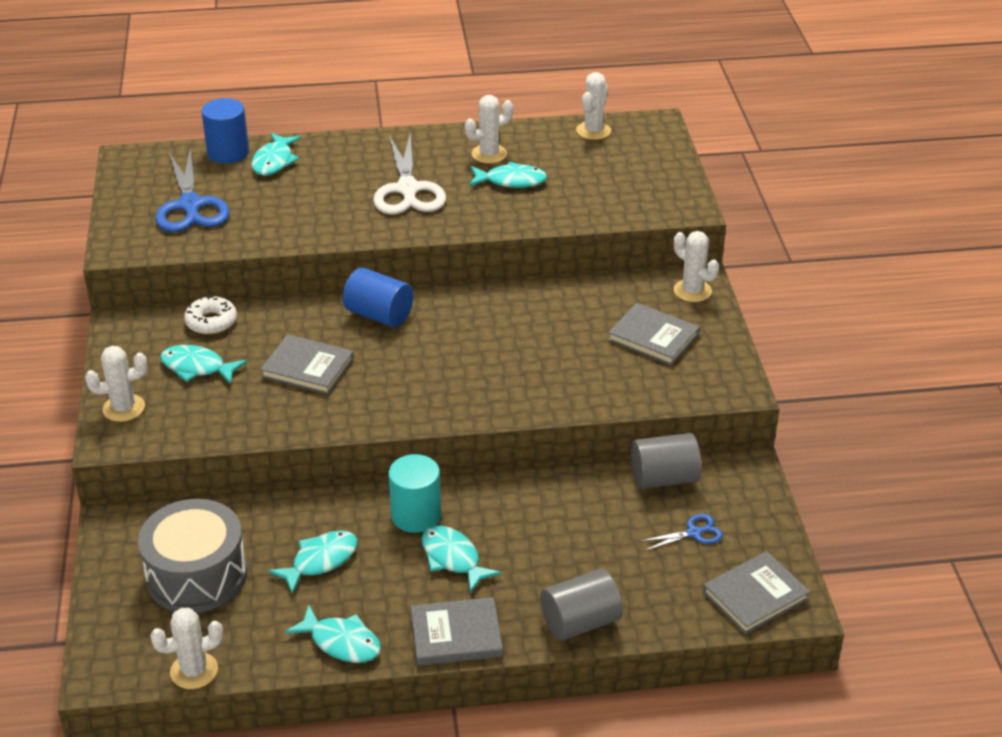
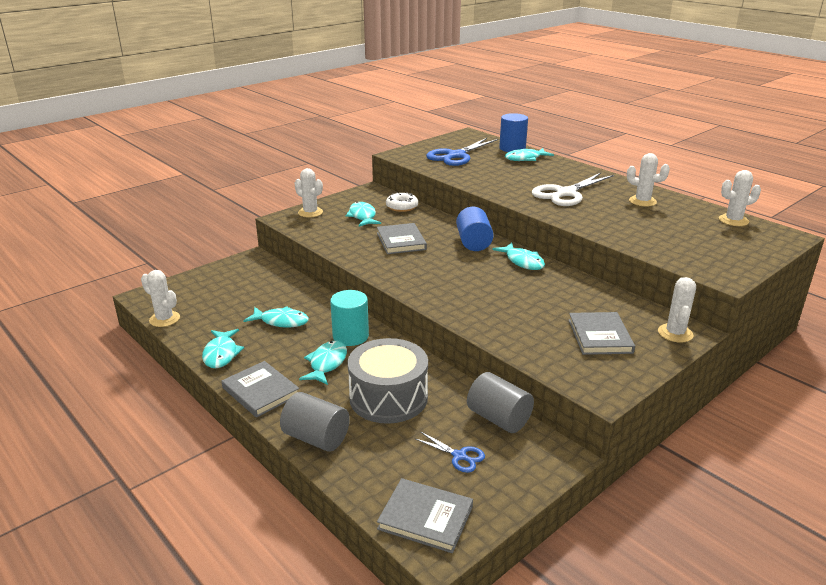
camera: 55 degrees right, 10 degrees down
(197, 575) = (236, 292): grey drum -> grey drum (388, 397)
(511, 181) = (631, 215): turquoise fish -> turquoise fish (522, 262)

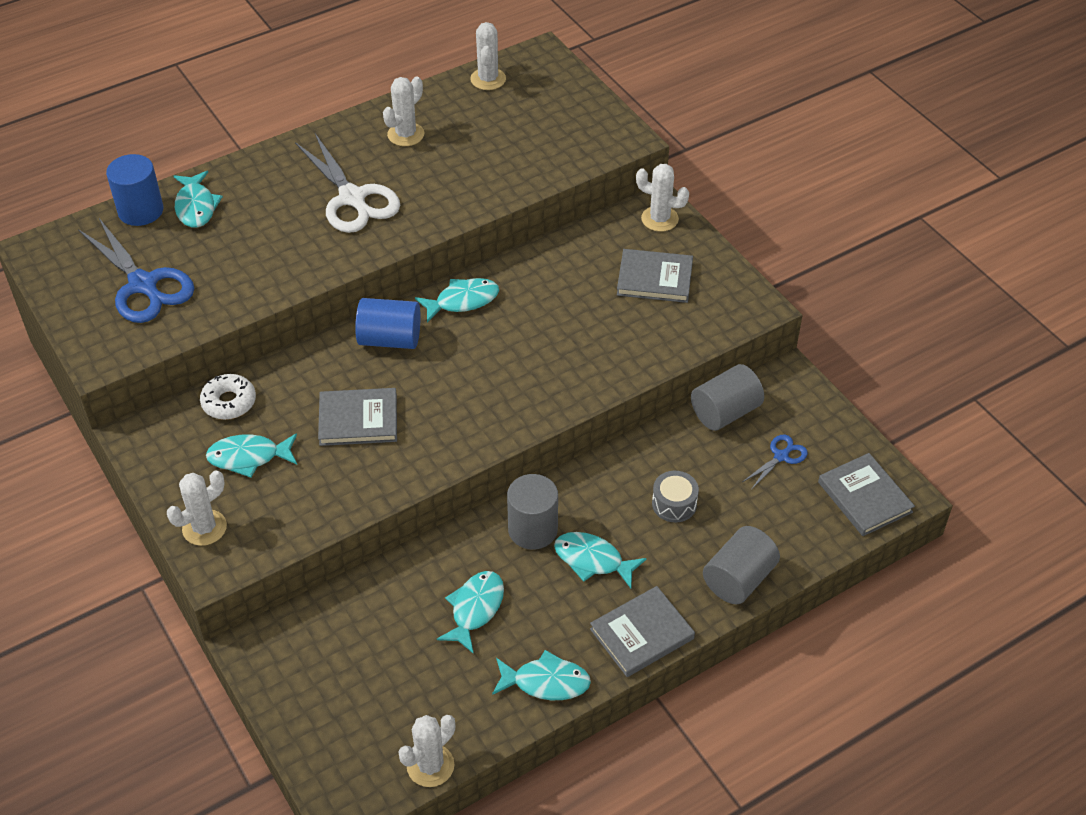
camera: 80 degrees left, 20 degrees up
(350, 336) = (532, 529): turquoise cylinder -> grey cylinder
(388, 397) = (674, 504): grey drum -> grey drum, size x0.48
(425, 518) = (865, 497): grey book -> grey book turned 60 degrees counterclockwise

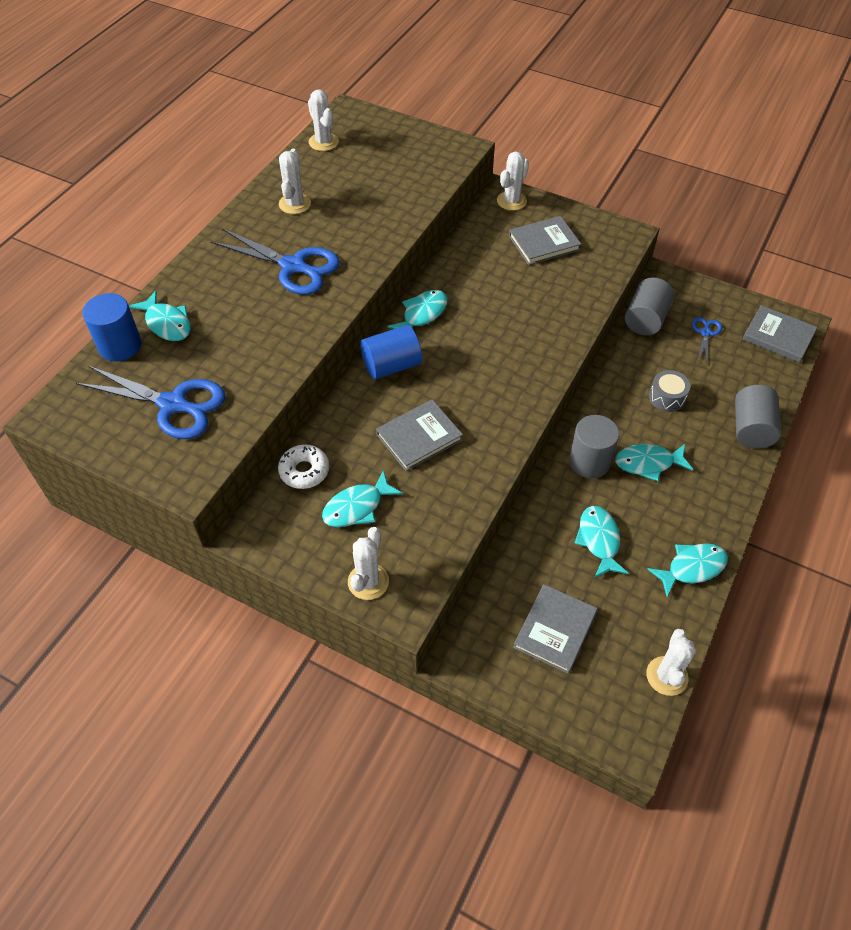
camera: 30 degrees left, 5 degrees up
(352, 198) = (293, 266): white scissors -> blue scissors
(642, 634) = (724, 499): grey book -> grey book (555, 630)
(659, 219) = (511, 201): white cactus -> white cactus turned 45 degrees counterclockwise

